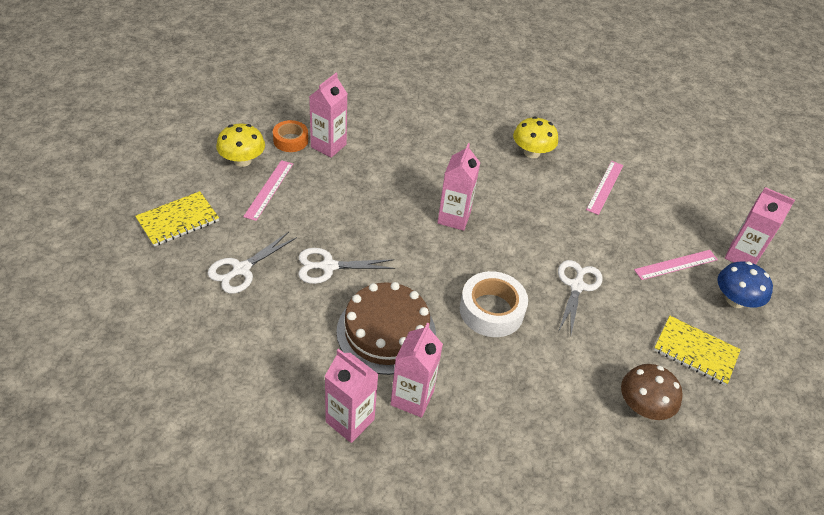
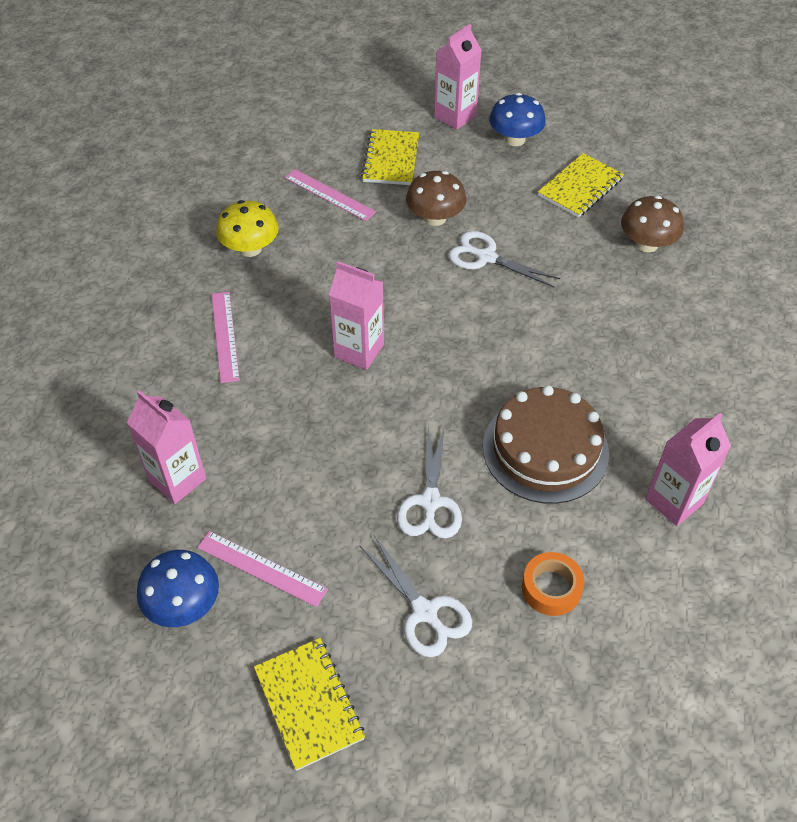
camera: 75 degrees left, 5 degrees up
(242, 160) = (183, 604): yellow mushroom -> blue mushroom
(290, 140) = (151, 531): orange tape -> orange tape (551, 588)
(412, 398) = (641, 436): pink carton -> none
(491, 310) = (517, 341): white tape -> none
(608, 251) = (435, 218): none -> brown mushroom
(663, 219) = (391, 159): none -> yellow notebook
(676, 265) = (462, 169): pink ruler -> pink ruler (225, 336)

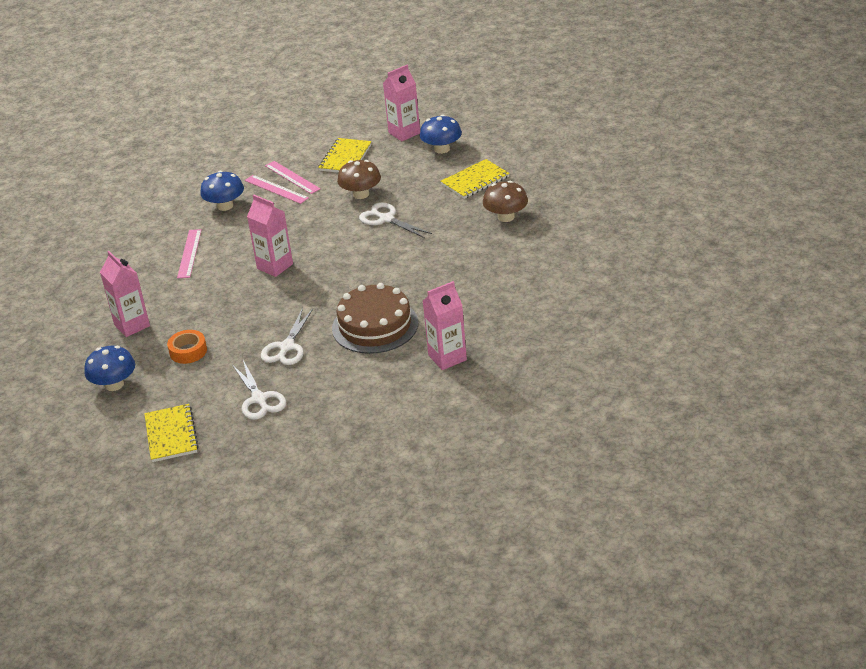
camera: 15 degrees right, 15 degrees down
(250, 248) = (225, 206): yellow mushroom -> blue mushroom
(261, 568) = (167, 371): pink ruler -> pink ruler (276, 189)
(551, 588) = (344, 394): orange tape -> orange tape (188, 351)

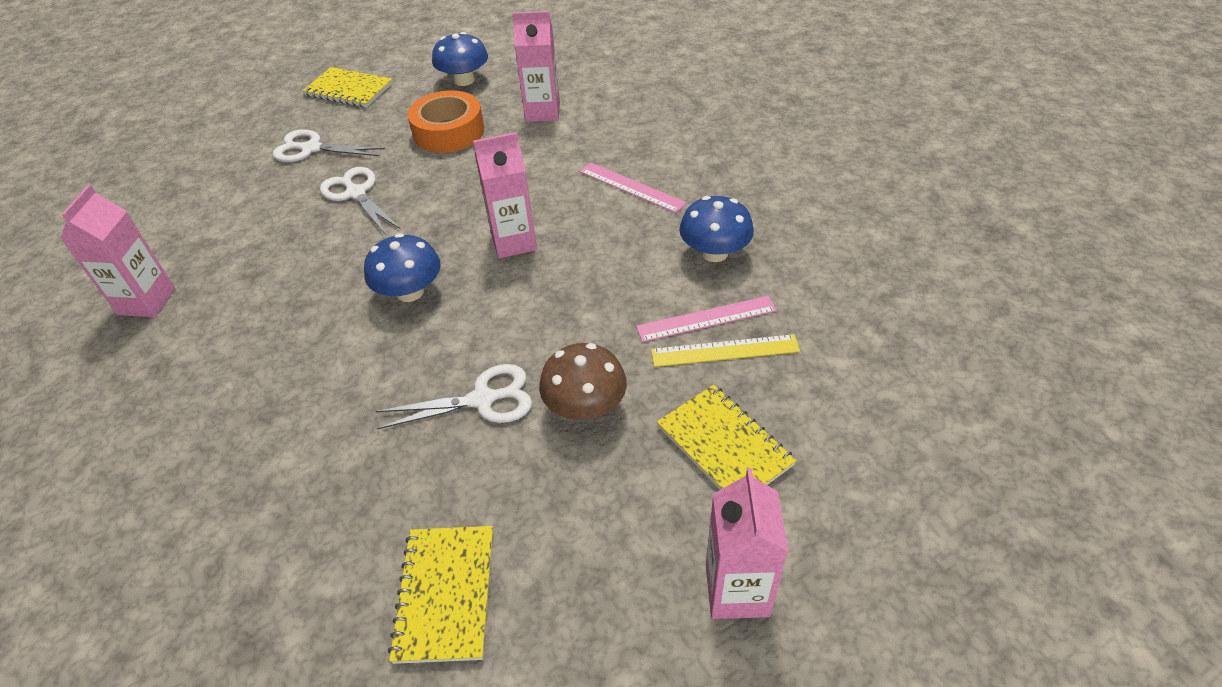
camera: 125 degrees right, 10 degrees up
(188, 351) = (448, 131): orange tape -> orange tape, size x1.57
(292, 177) = (725, 351): pink ruler -> yellow ruler
(375, 326) = (286, 272): brown cake -> none
(442, 149) = (611, 616): blue mushroom -> blue mushroom (410, 292)
(506, 217) = (293, 561): brown mushroom -> none

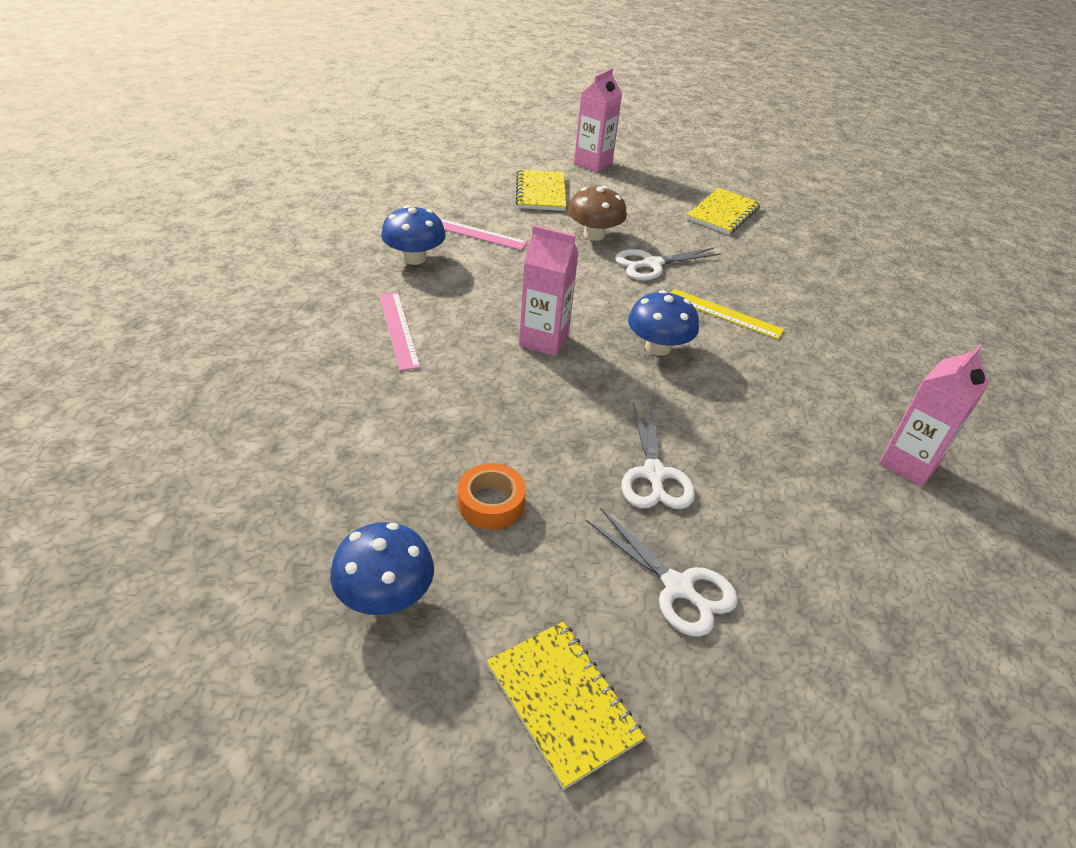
camera: 150 degrees left, 5 degrees down
(448, 131) = (491, 503): orange tape -> orange tape, size x0.64
(483, 400) = (651, 264): white scissors -> white scissors turned 45 degrees counterclockwise
(542, 112) = (362, 463): pink carton -> none
(725, 351) = (487, 217): yellow ruler -> yellow ruler (724, 313)

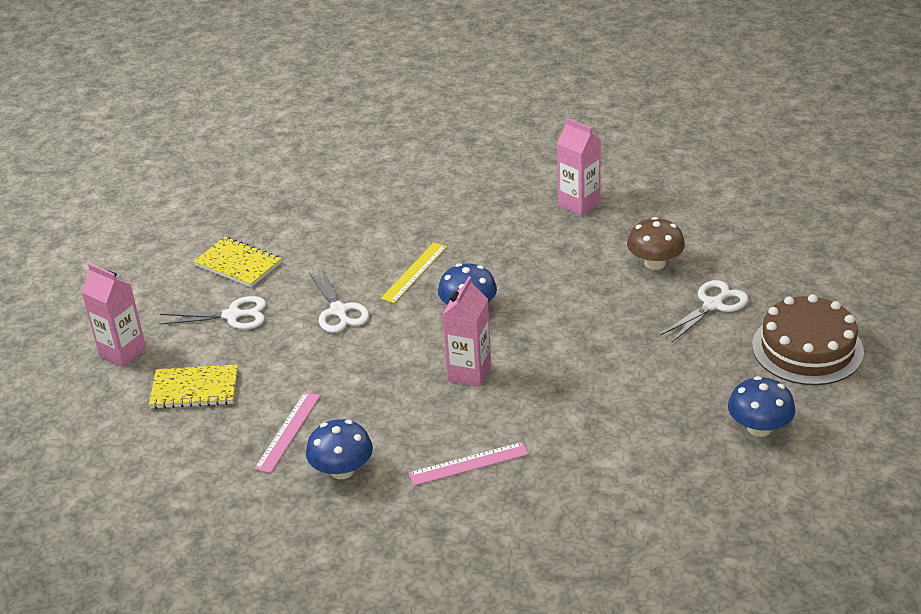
camera: 85 degrees left, 5 degrees down
(491, 503) = (666, 388): orange tape -> none
(562, 703) = (807, 348): yellow notebook -> brown cake
(594, 235) = (286, 348): brown mushroom -> brown mushroom (655, 263)
(654, 474) = (618, 313): white scissors -> white scissors (233, 316)

